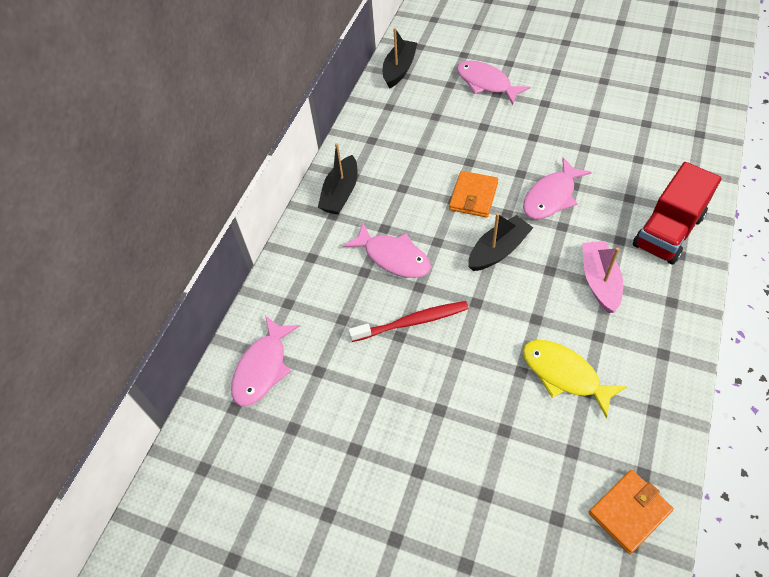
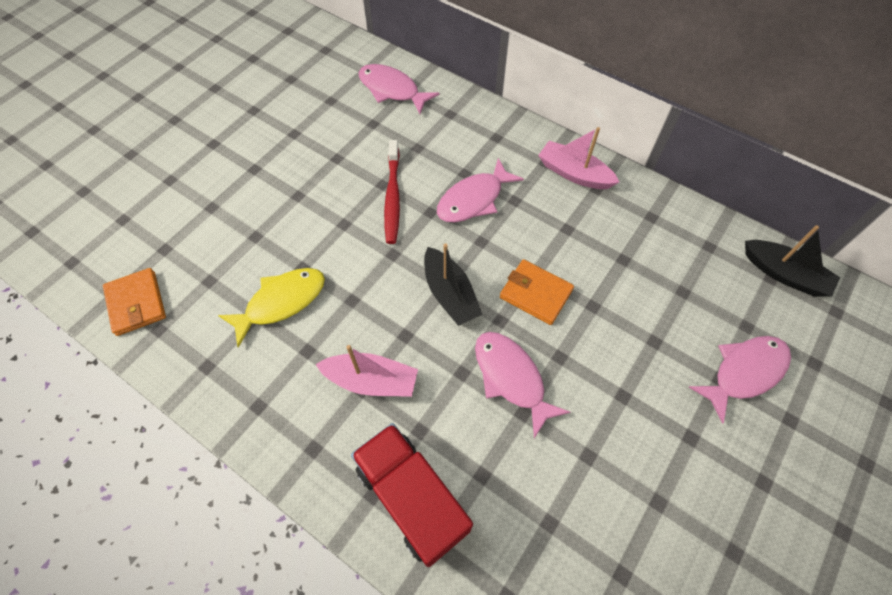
camera: 100 degrees right, 5 degrees up
(340, 193) = (574, 173): black boat -> pink boat

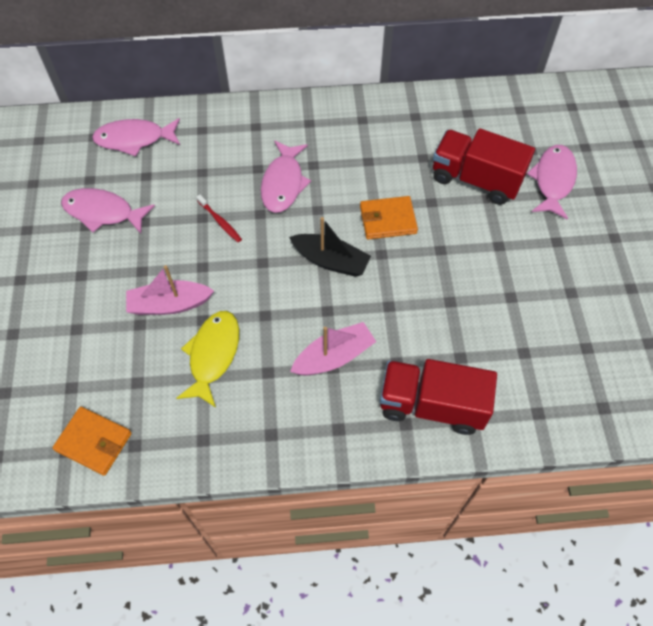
camera: 40 degrees left, 0 degrees up
(392, 196) = (220, 221): red toothbrush -> red toothbrush, size x0.59
(511, 378) = (423, 285): pink fish -> pink fish (103, 212)
(574, 173) = (337, 118): pink boat -> pink boat (169, 304)
(658, 315) = (476, 179): none -> red truck
(784, 274) = (525, 102): black boat -> none

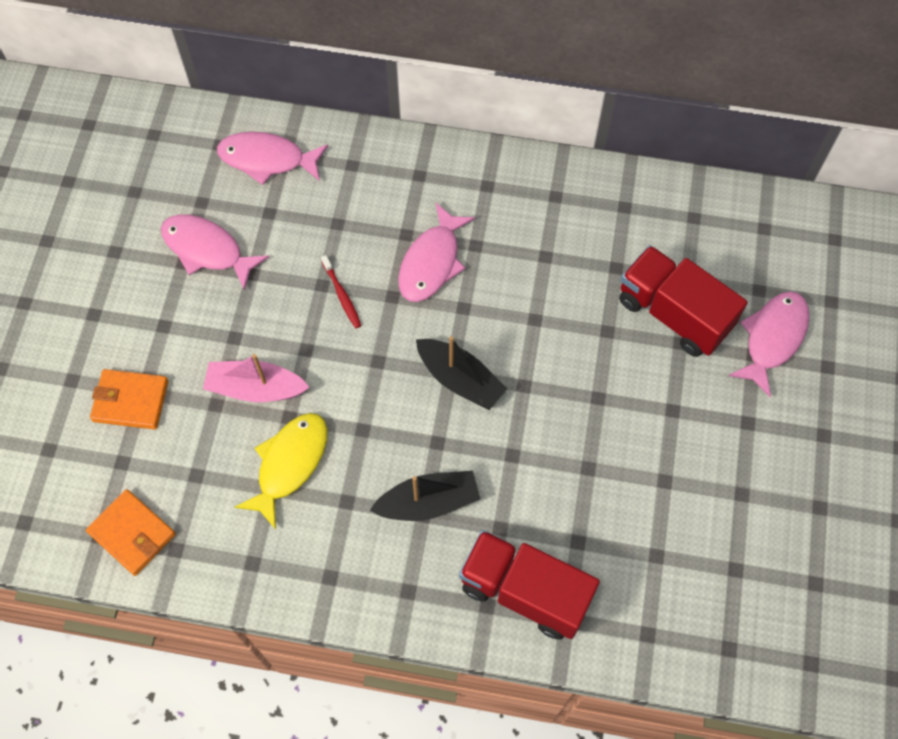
camera: 15 degrees right, 5 degrees up
(334, 357) = (428, 502): pink boat -> black boat
(388, 220) = (545, 342): orange wallet -> orange wallet (130, 401)

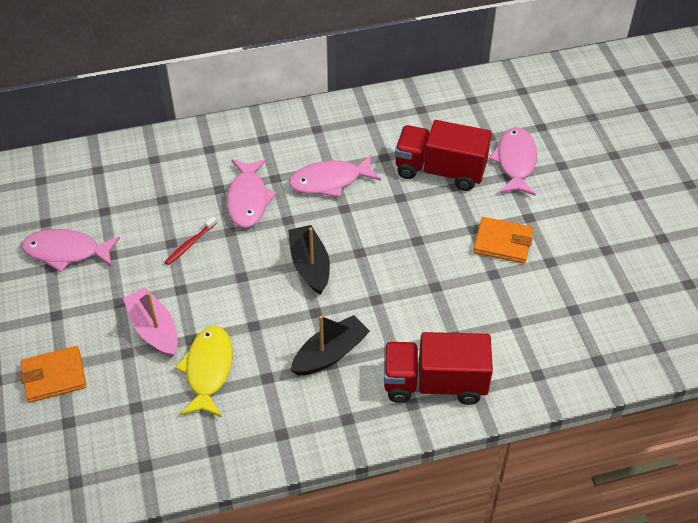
camera: 25 degrees left, 15 degrees down
(132, 533) = (103, 469): orange wallet -> orange wallet (502, 242)
(256, 388) = (154, 329): pink boat -> pink boat turned 75 degrees clockwise
(267, 159) = (85, 177): pink fish -> pink fish (329, 181)
(342, 295) = (190, 244): red toothbrush -> red toothbrush turned 90 degrees clockwise
(460, 379) = (310, 266): black boat -> black boat turned 120 degrees counterclockwise

